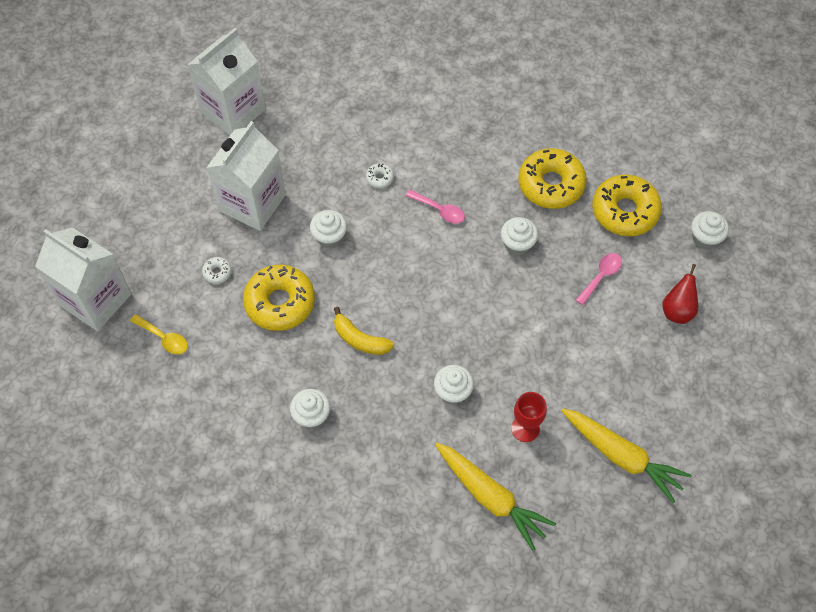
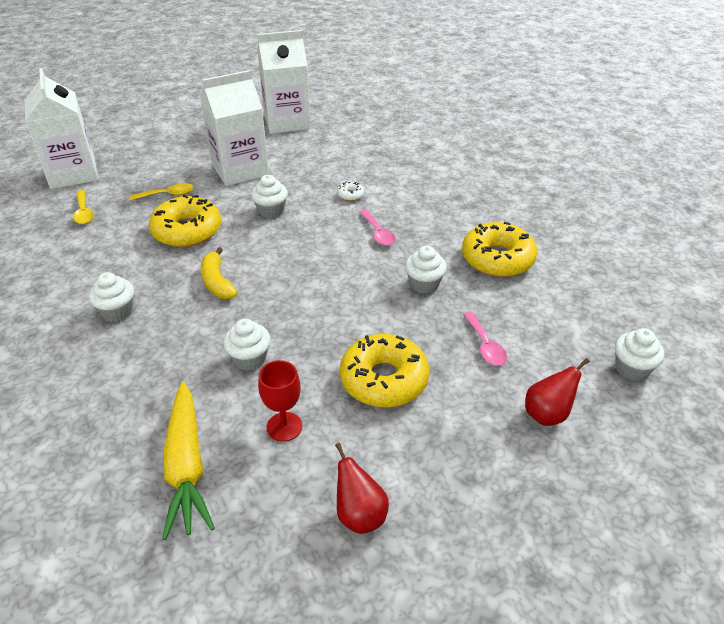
camera: 35 degrees right, 20 degrees down
(217, 272) = (167, 195): white donut -> yellow spoon
(601, 276) = (485, 345): pink spoon -> pink spoon turned 90 degrees clockwise
(621, 456) = (359, 514): yellow carrot -> red pear
(625, 211) = (556, 308): yellow donut -> yellow donut (384, 379)

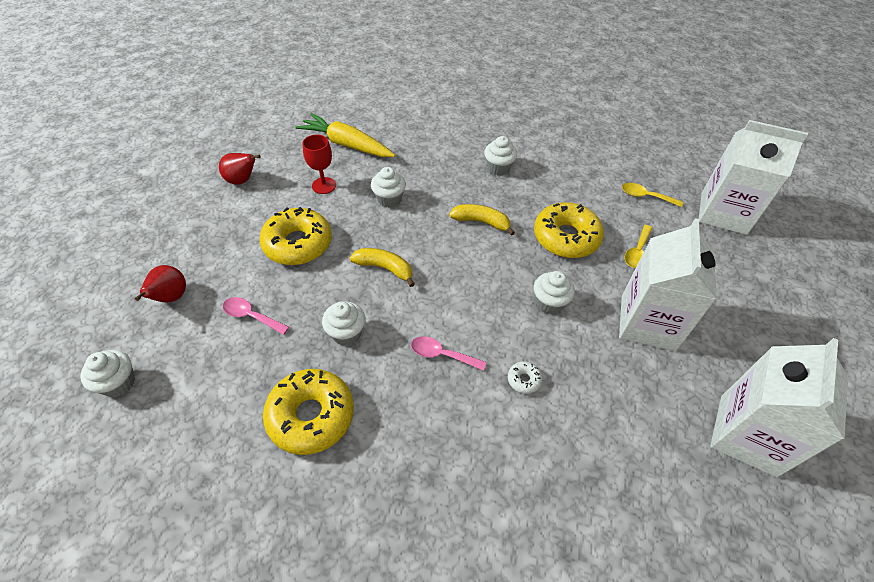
camera: 130 degrees right, 10 degrees up
(340, 305) = (385, 268): none -> yellow banana

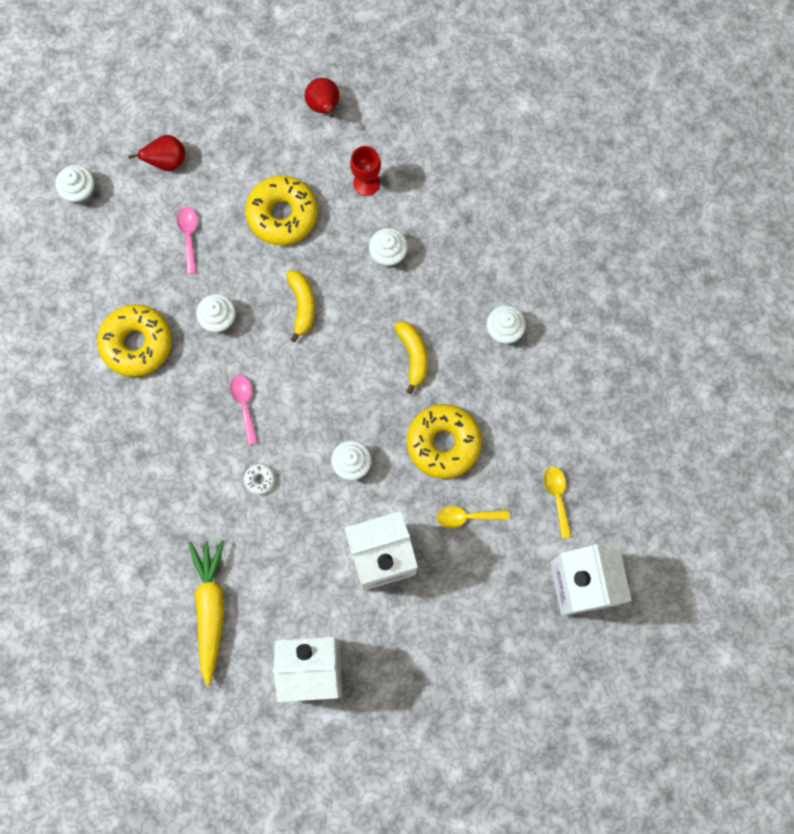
camera: 60 degrees right, 25 degrees up
(347, 144) = (438, 161): yellow carrot -> yellow carrot (210, 609)

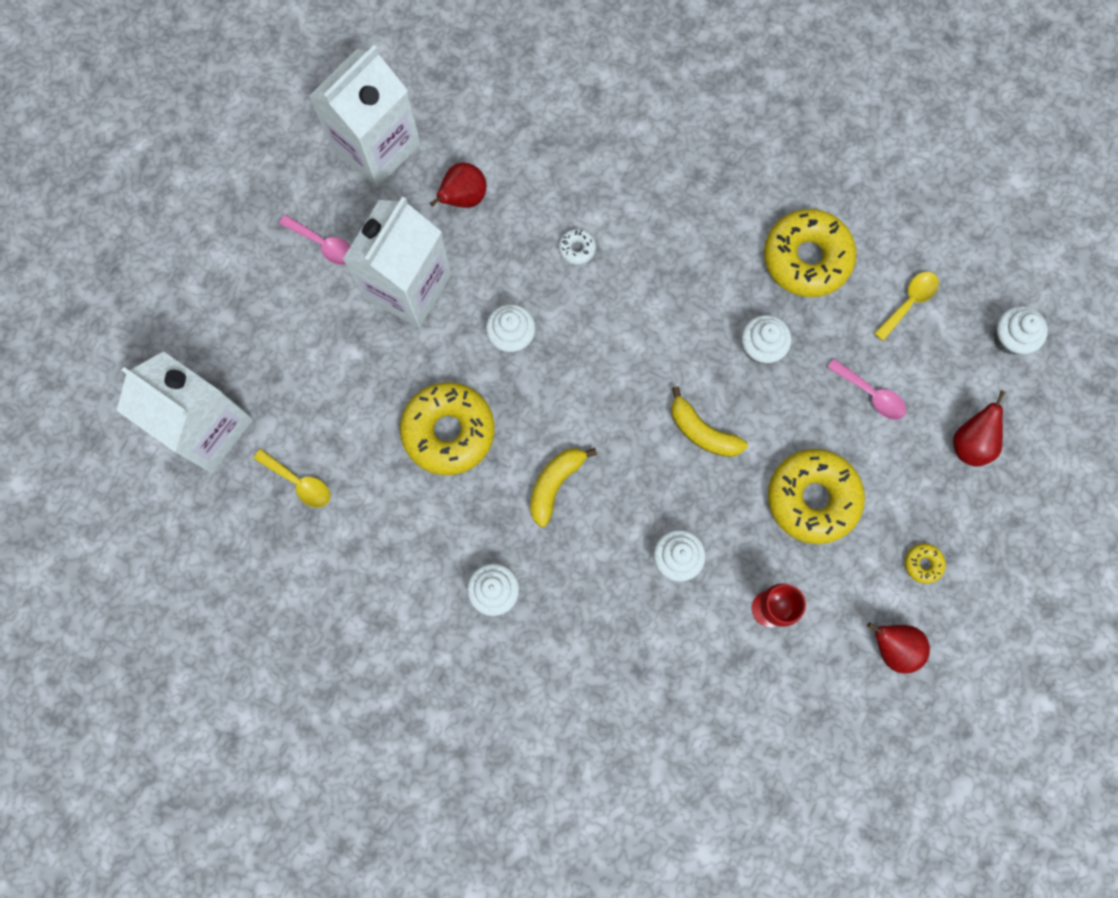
camera: 135 degrees right, 0 degrees up
(210, 609) = (508, 114): yellow carrot -> none
(244, 405) = (657, 296): pink spoon -> pink spoon (323, 244)
(262, 128) = (923, 564): none -> yellow donut
(293, 580) = (463, 198): none -> red pear
(413, 355) = (555, 484): yellow banana -> yellow banana turned 90 degrees clockwise
(467, 516) = (365, 388): yellow spoon -> yellow spoon (909, 302)

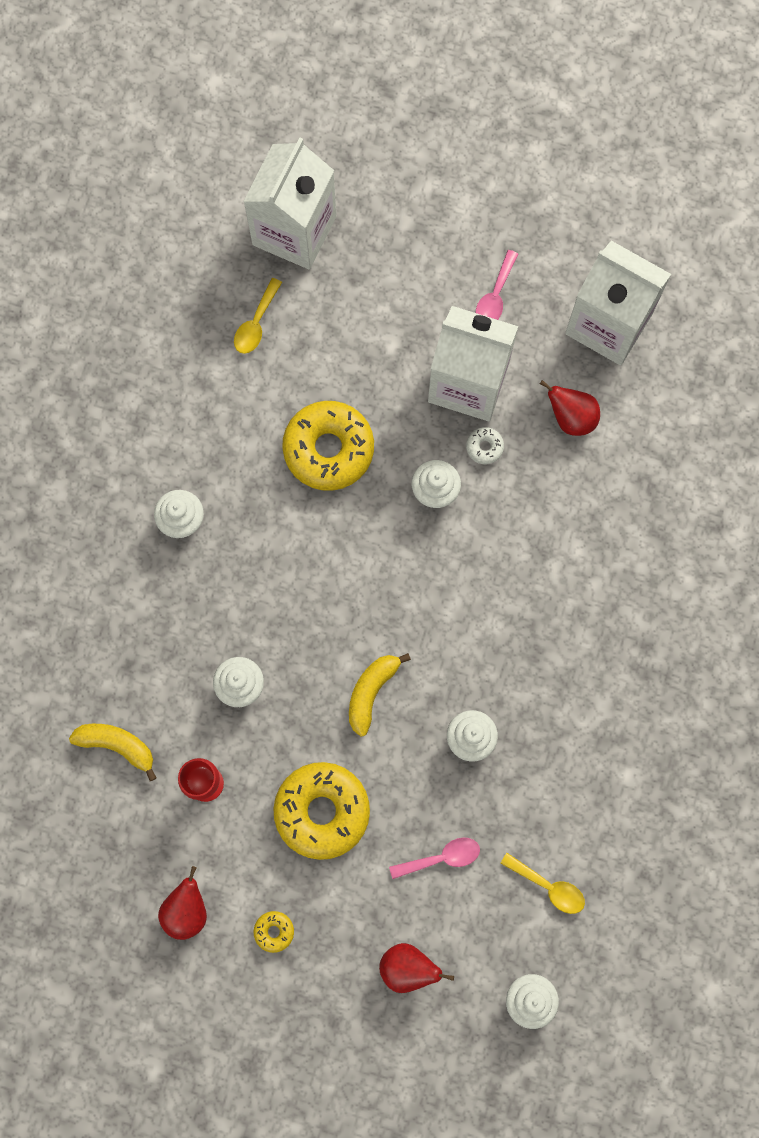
camera: 80 degrees right, 0 degrees up
(555, 484) = (294, 558): yellow banana -> yellow banana (117, 745)
(577, 249) = (539, 538): white donut -> white donut (484, 447)
(806, 258) = (576, 772): yellow donut -> none
(871, 394) = (441, 858): pink spoon -> pink spoon turned 135 degrees counterclockwise

